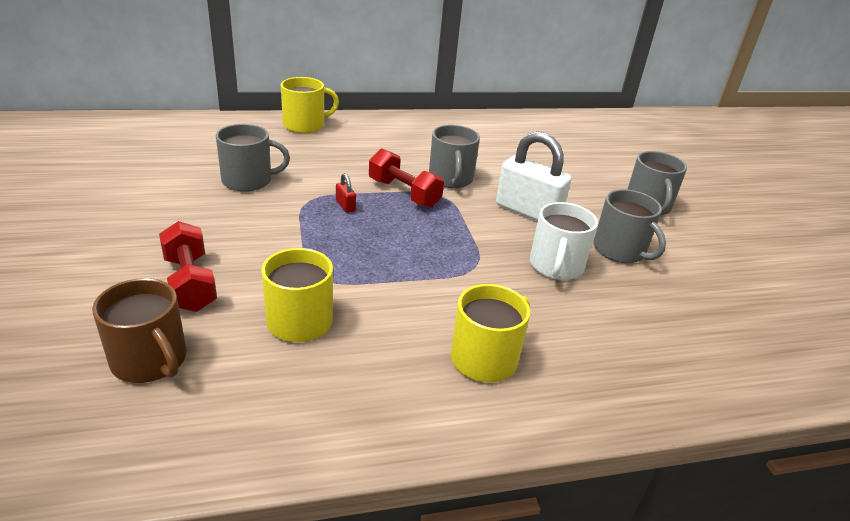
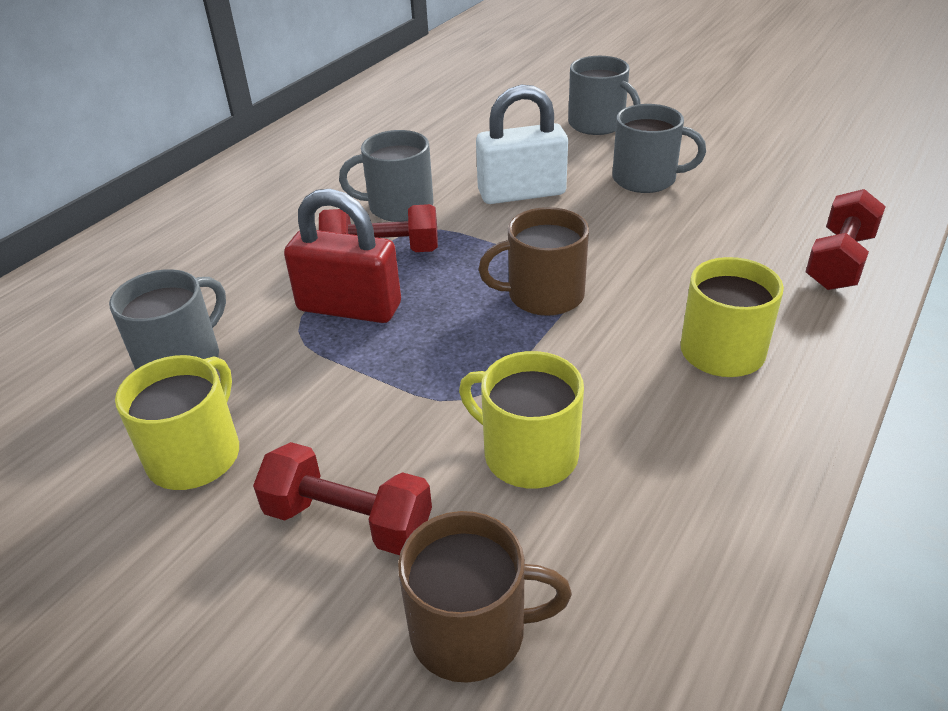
camera: 40 degrees left, 5 degrees up
(305, 125) = (121, 249): yellow mug -> yellow mug (196, 455)
(345, 206) = (349, 307): red padlock -> red padlock, size x2.46
(442, 263) = (543, 295): none -> brown mug
(451, 179) = (399, 206): grey mug -> grey mug turned 135 degrees clockwise
(556, 266) = (628, 228): white mug -> none
(665, 377) = (839, 261): none -> red dumbbell

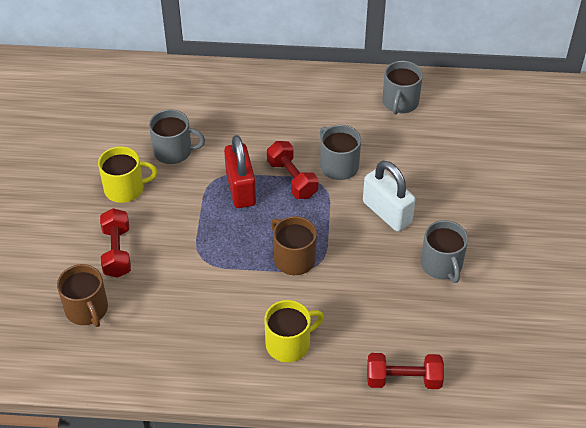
camera: 60 degrees right, 10 degrees up
(528, 454) = (180, 293): yellow mug -> none
(597, 124) = (499, 218): grey mug -> grey mug (400, 102)

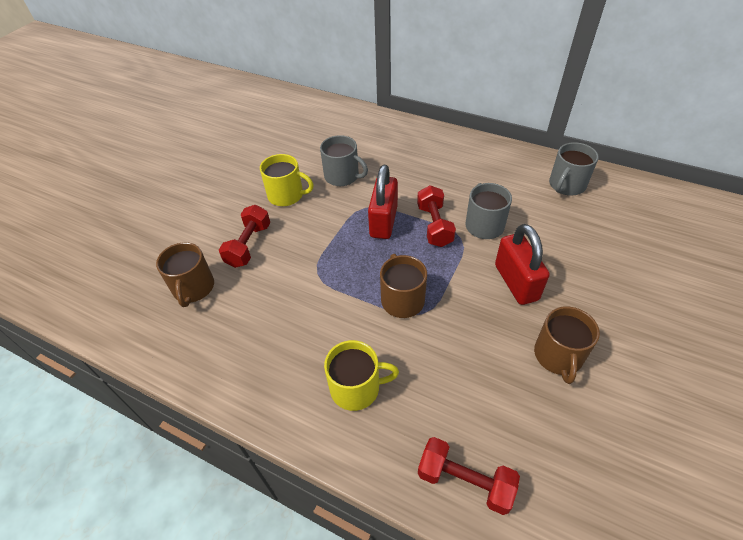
camera: 25 degrees right, 0 degrees up
(387, 212) = (516, 282): white padlock -> red padlock
(442, 265) = (558, 356): grey mug -> brown mug

